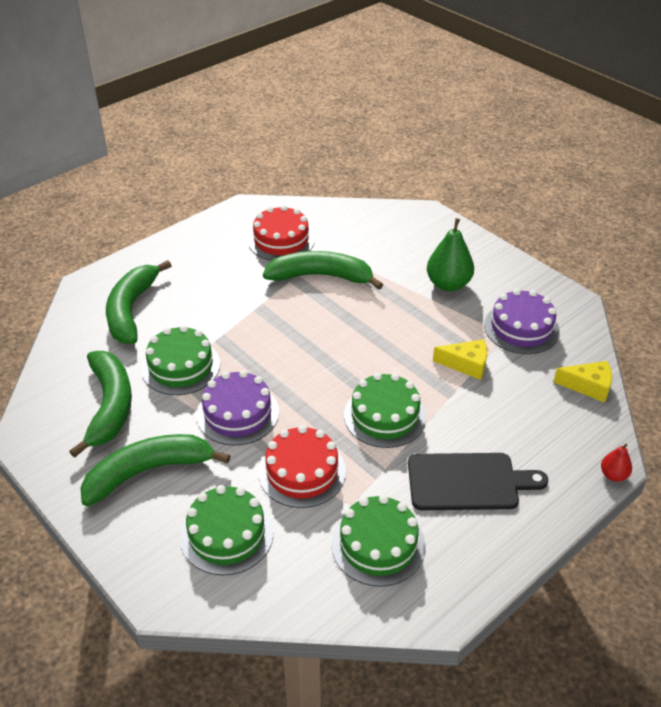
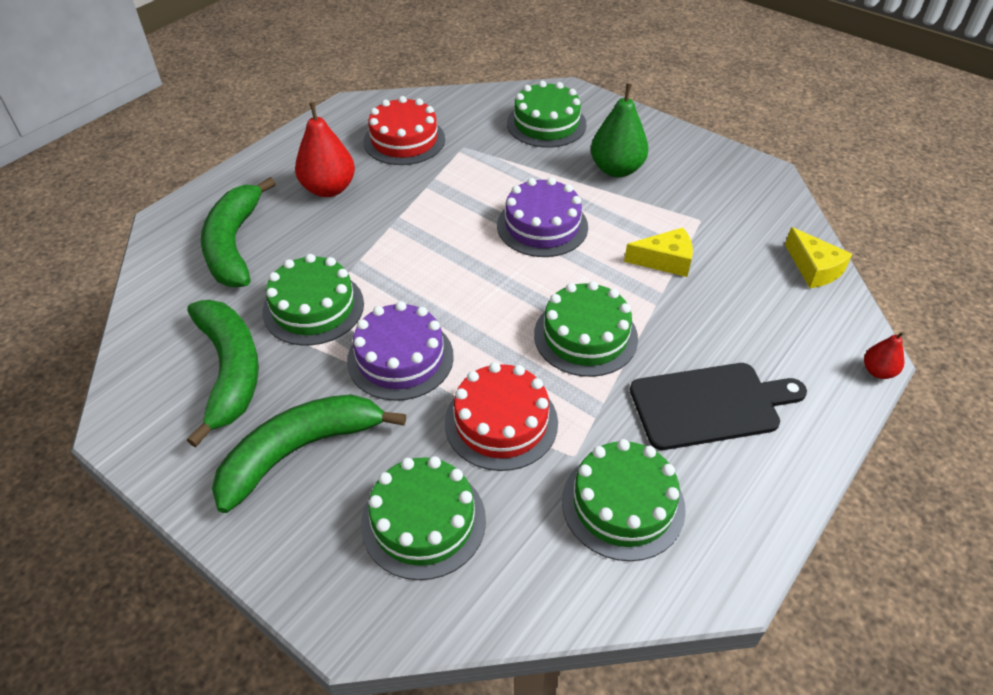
camera: 10 degrees left, 5 degrees up
(212, 274) = (329, 189): none -> red pear
(321, 276) = (463, 177): green banana -> none
(401, 239) = (546, 124): none -> green cake
(521, 328) = (716, 210): purple cake -> purple cake (542, 226)
(588, 386) = (814, 269): yellow cheese -> yellow cheese turned 60 degrees clockwise

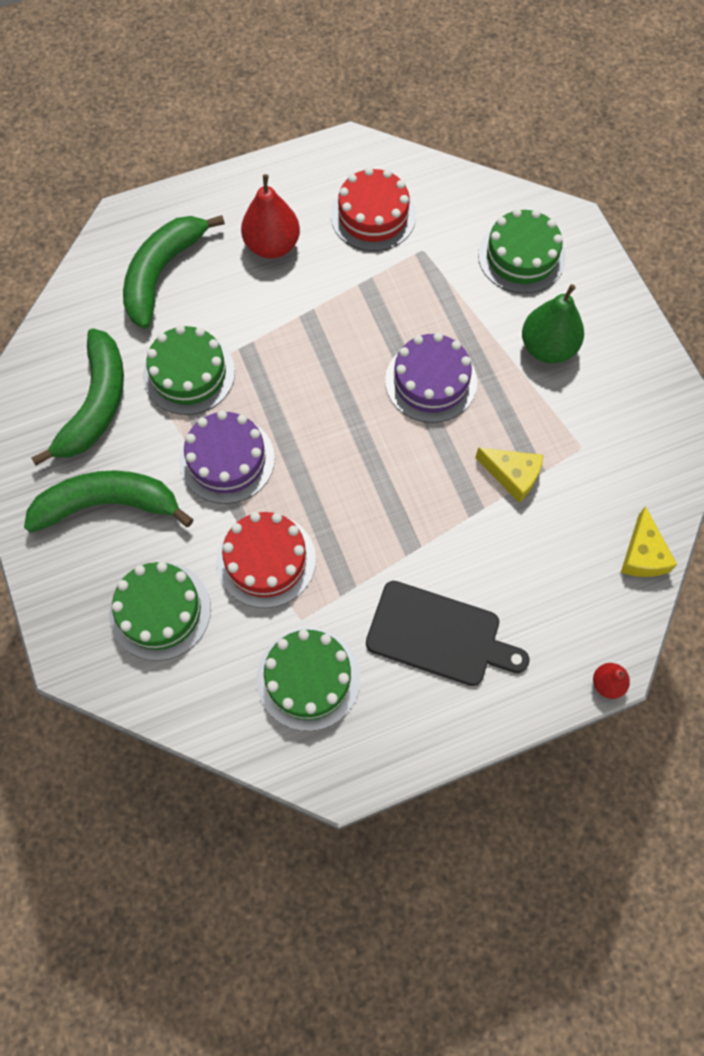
camera: 30 degrees right, 20 degrees up
(585, 336) = (386, 517): green cake -> none

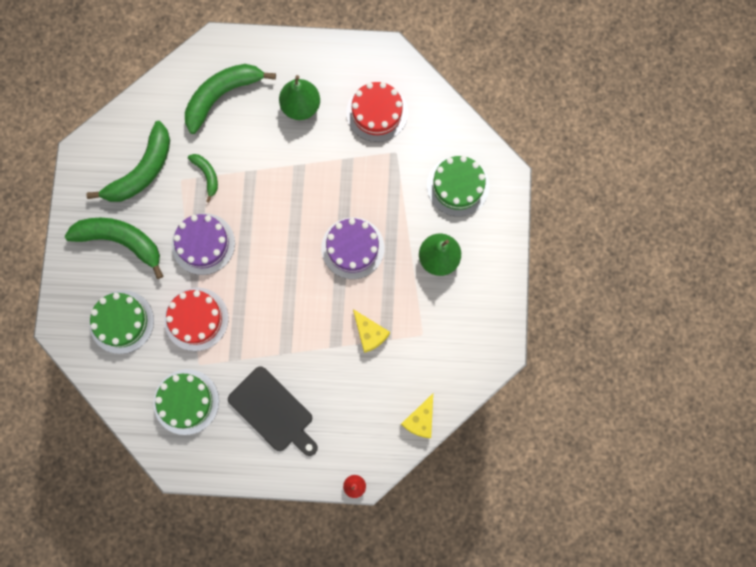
camera: 25 degrees right, 10 degrees up
(189, 374) = (207, 175): green cake -> green banana
(272, 246) = (301, 106): red pear -> green pear

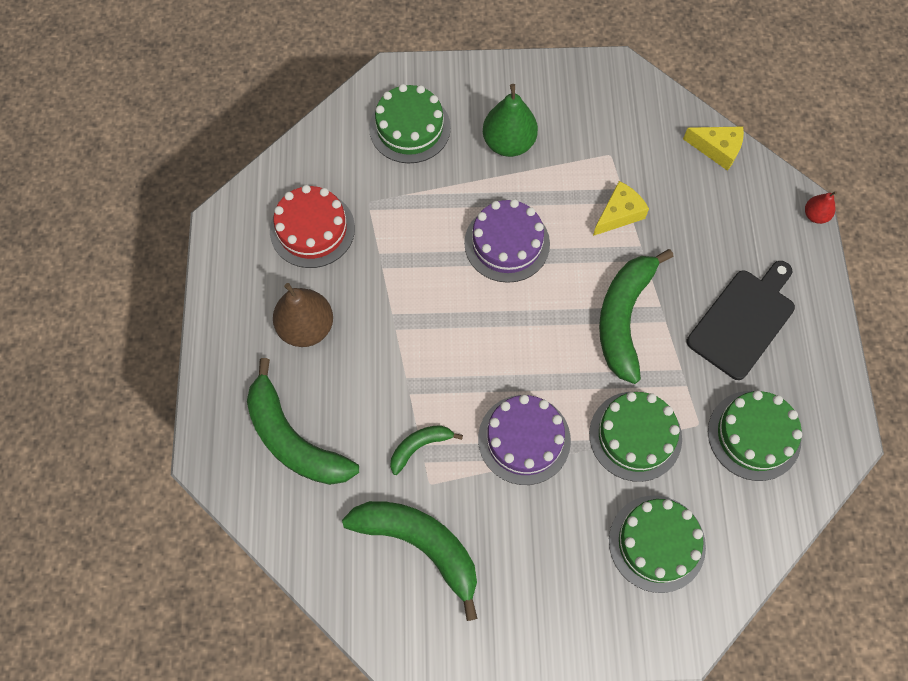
camera: 95 degrees left, 10 degrees down
(120, 241) = (534, 562): green banana -> green banana (624, 318)
(196, 319) = (635, 436): red cake -> green cake
(301, 106) = (306, 327): green pear -> brown pear

